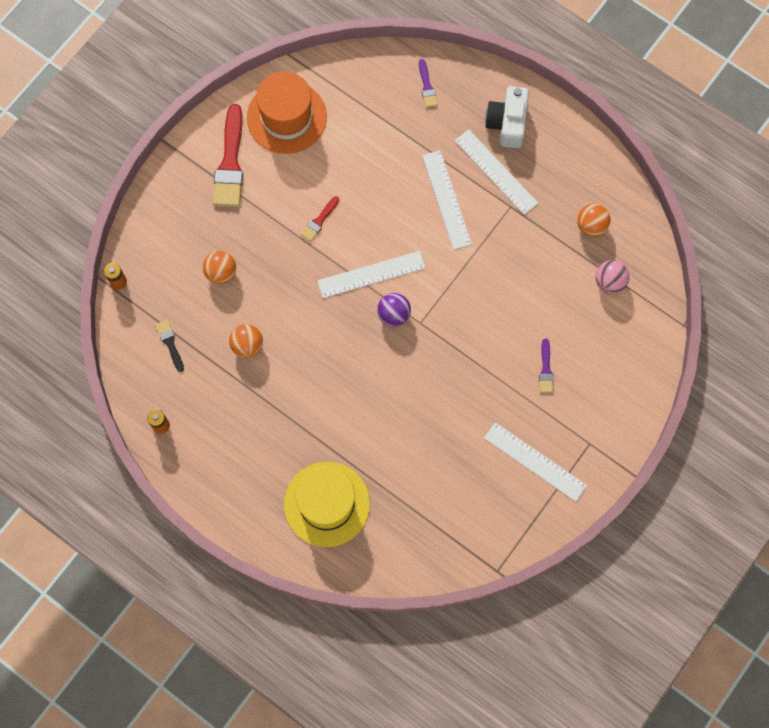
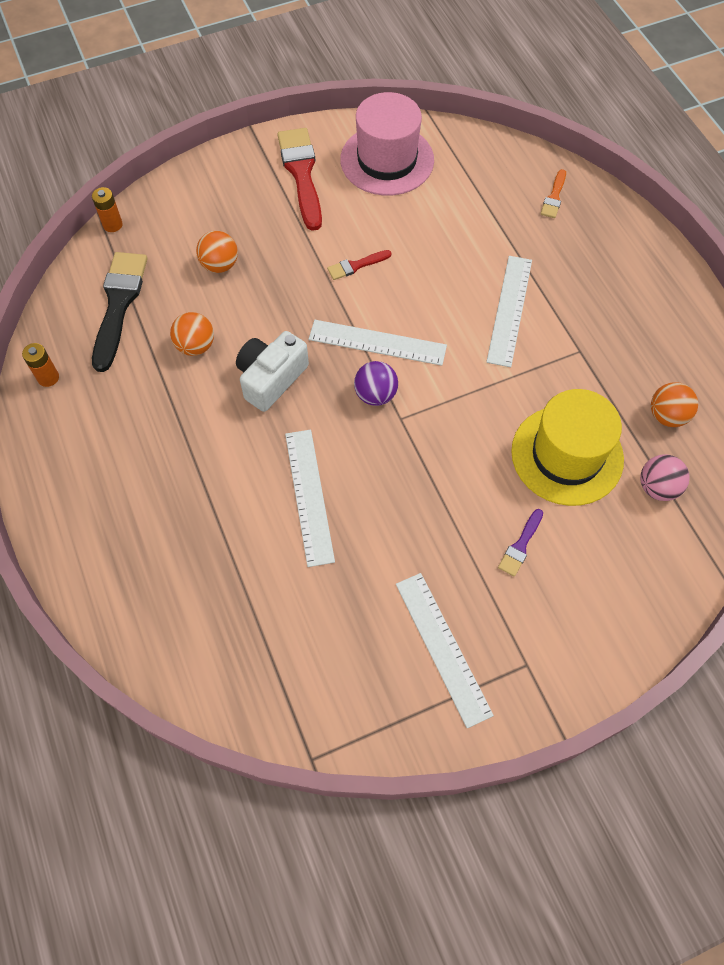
camera: 30 degrees right, 10 degrees down
(170, 343) = (119, 304): black brush -> black brush, size x2.05
(230, 163) = (301, 174): red brush -> red brush turned 135 degrees clockwise
(286, 117) = (387, 160): orange hat -> pink hat
(327, 504) = (161, 557): yellow hat -> yellow hat (567, 455)
(427, 86) = (554, 197): purple brush -> orange brush
(496, 171) = (583, 309): white ruler -> white ruler (309, 496)
(507, 123) = (624, 269): white camera -> white camera (271, 378)

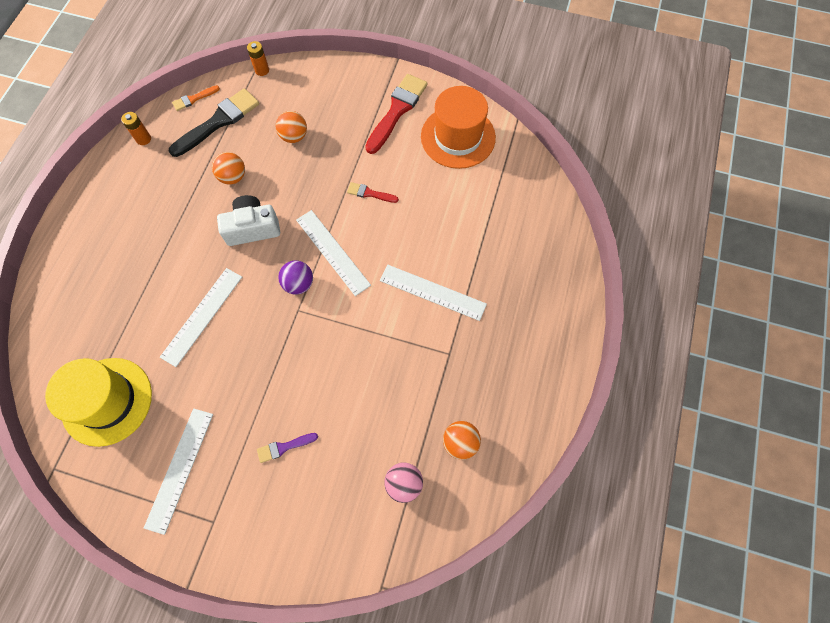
camera: 40 degrees right, 5 degrees up
(387, 160) = (458, 137): pink hat -> orange hat
(509, 310) = (432, 292): white ruler -> white ruler turned 60 degrees clockwise
(554, 197) = (541, 237): orange brush -> orange brush (194, 99)
(567, 455) = (370, 414): yellow hat -> yellow hat (107, 401)

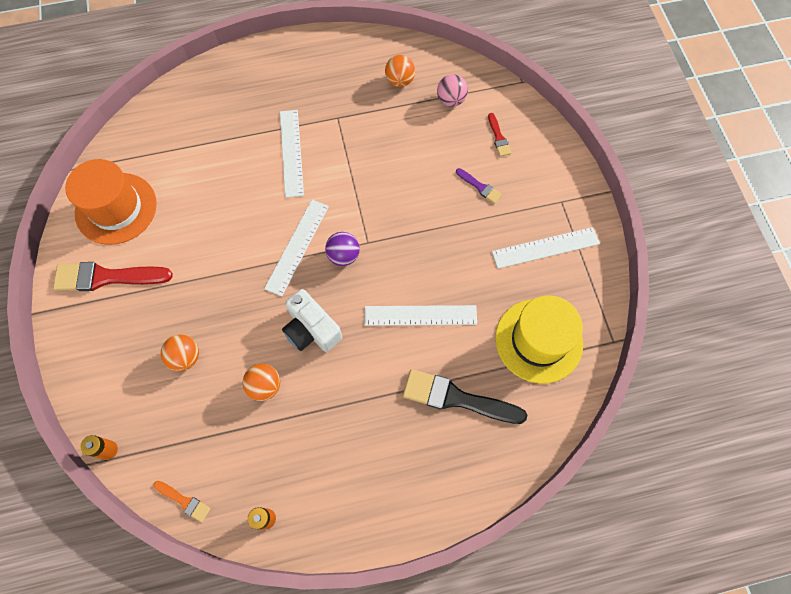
camera: 120 degrees left, 0 degrees up
(218, 121) = (203, 449): black brush -> black brush (456, 398)
(370, 193) = (219, 250): red brush -> red brush (498, 137)

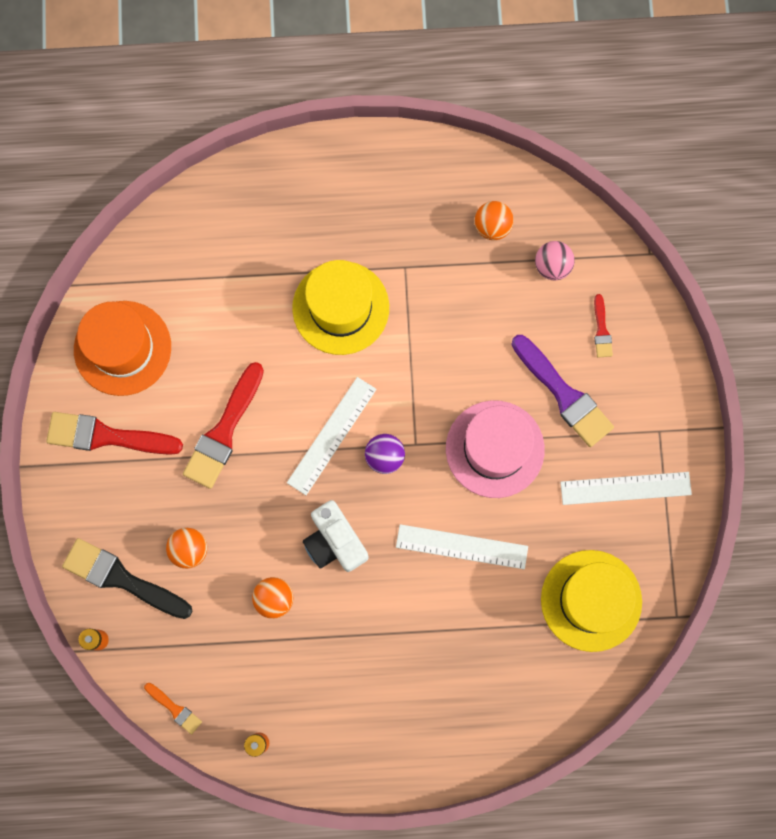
camera: 10 degrees right, 10 degrees up
(206, 258) = (224, 431): none -> red brush
(291, 153) = (340, 308): white ruler -> yellow hat
(433, 235) = (495, 449): none -> pink hat
(456, 398) = (484, 650): black brush -> black brush (121, 579)
(480, 187) = (564, 394): purple brush -> purple brush, size x2.05

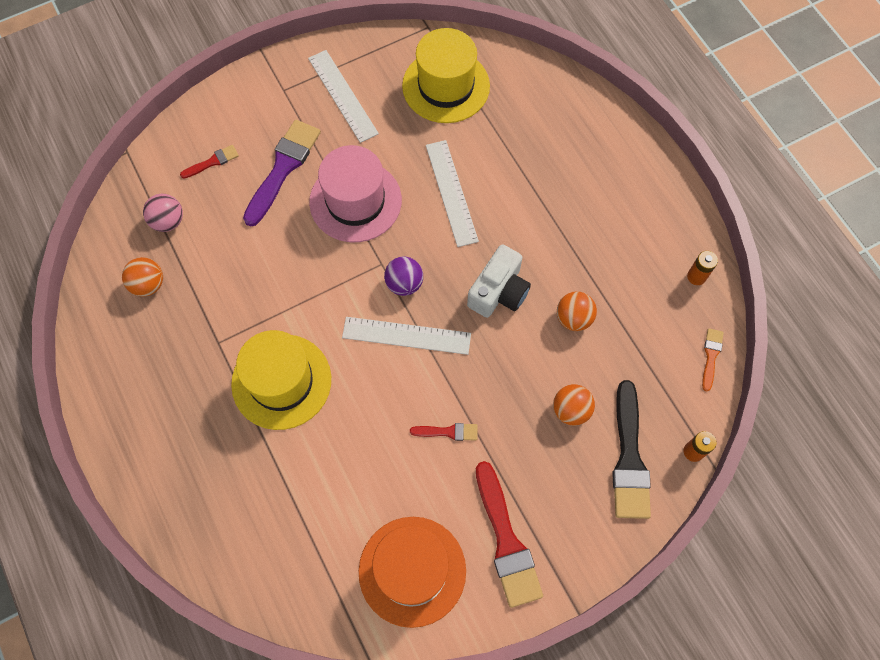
camera: 115 degrees left, 10 degrees down
(224, 431) = (448, 432): red brush -> red brush, size x0.49

